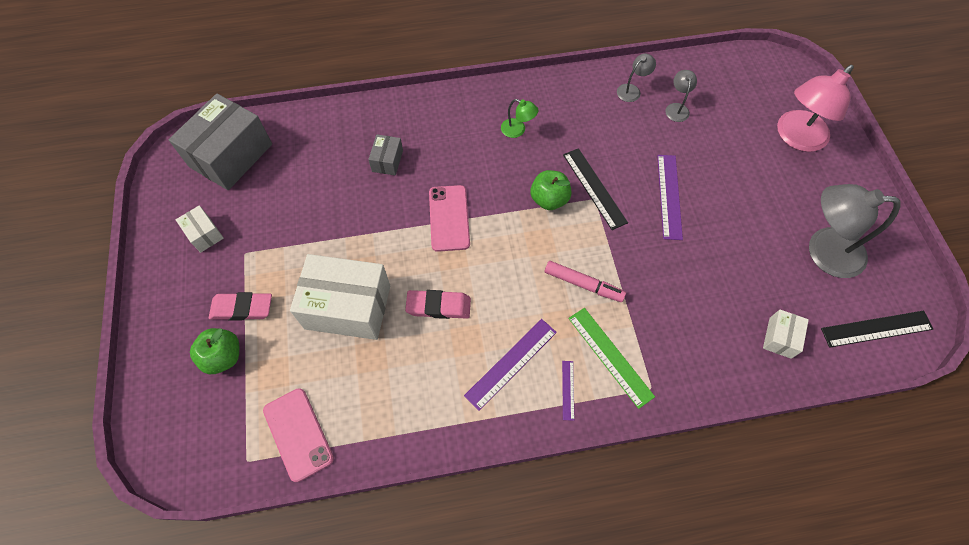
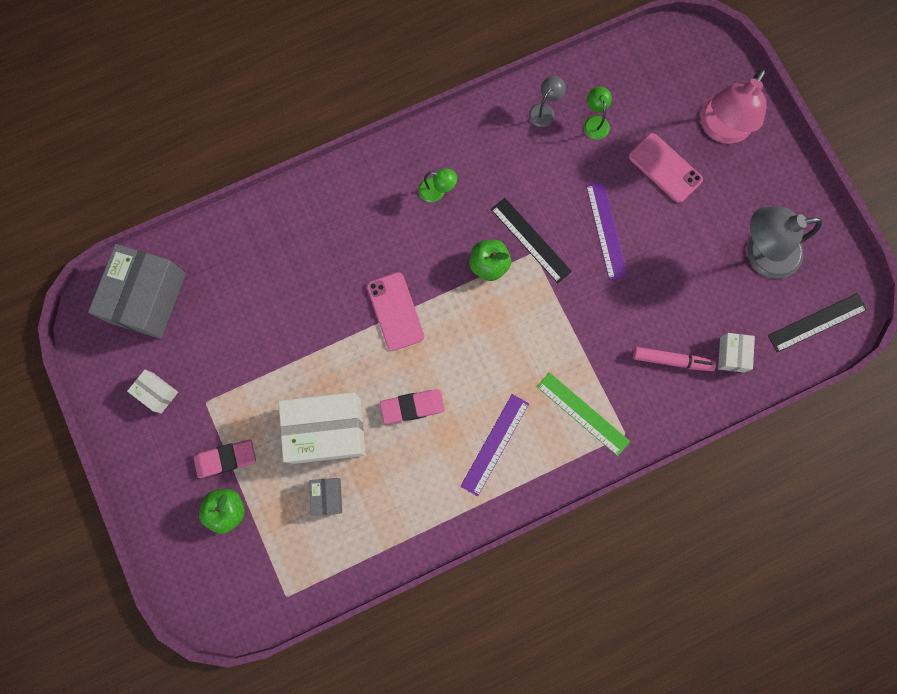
camera: 15 degrees left, 15 degrees up
(298, 434) = (323, 561): pink phone -> pink phone (665, 168)
(387, 161) = (313, 262): grey box -> grey box (327, 496)
(568, 390) = (552, 455): purple ruler -> none
(583, 284) = (543, 348): pink marker -> pink marker (672, 360)
(676, 108) = (595, 122): grey lamp -> green lamp

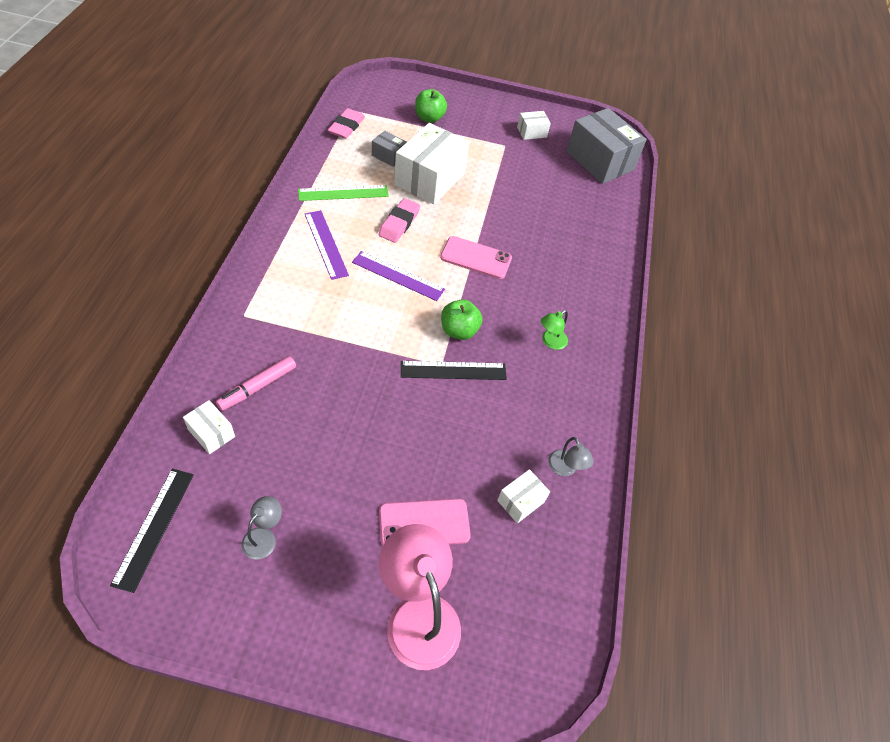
camera: 120 degrees right, 25 degrees down
(226, 459) = (460, 134): pink eraser -> pink eraser (346, 127)
(583, 414) = (287, 303): green ruler -> green ruler (343, 193)
(595, 122) = (520, 501): green lamp -> white box
(606, 230) = (411, 428): purple ruler -> purple ruler (398, 276)
(761, 253) = (263, 537): grey lamp -> grey lamp, size x0.47

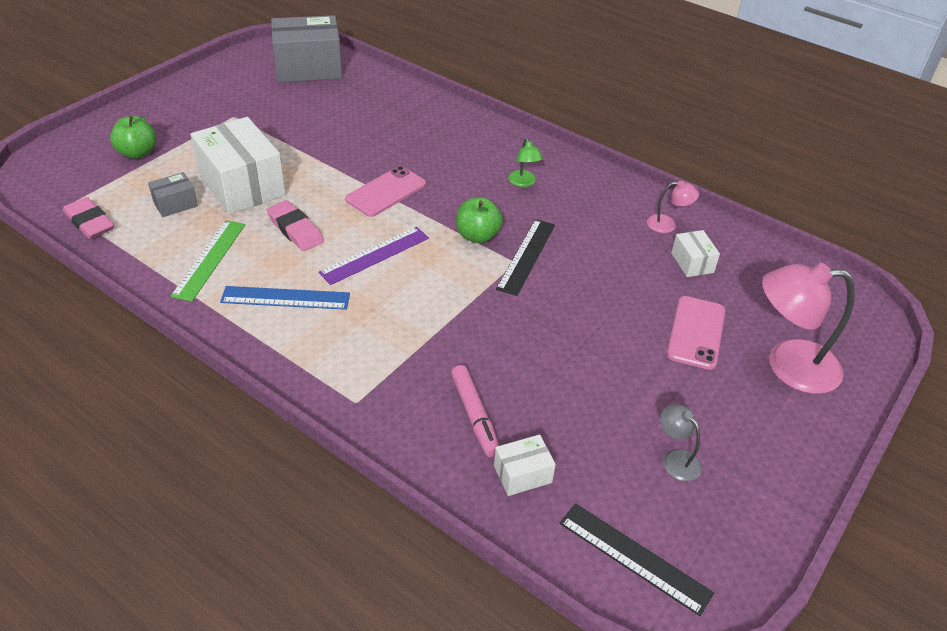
camera: 60 degrees left, 10 degrees down
(326, 244) = (285, 298): purple ruler -> blue ruler
(531, 132) = (229, 92): white box -> none
(565, 469) = (668, 225): grey lamp -> pink lamp

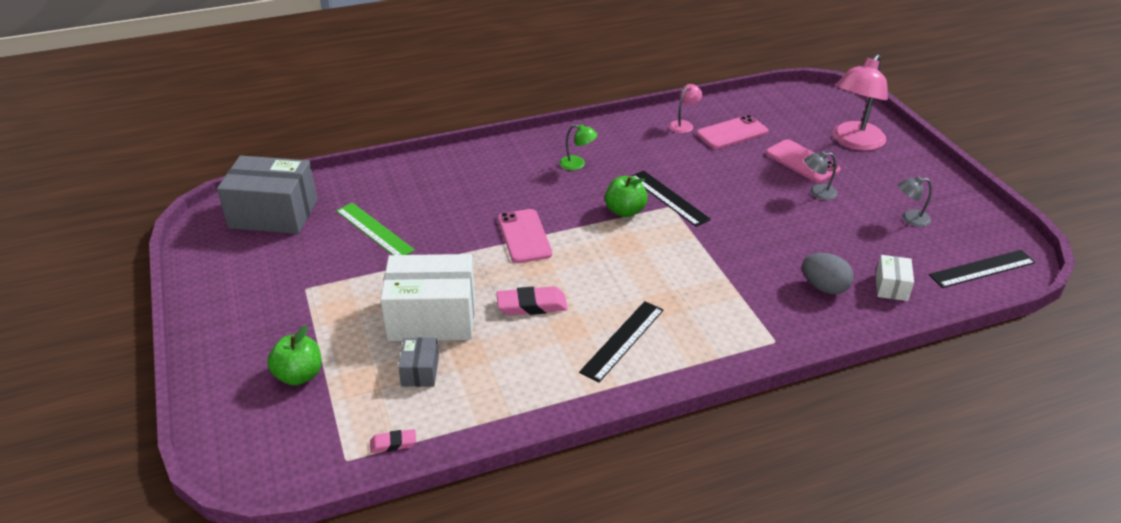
camera: 55 degrees left, 5 degrees down
(90, 222) = (393, 443): pink eraser -> pink eraser, size x0.57
(209, 259) = (529, 372): green ruler -> green ruler (374, 230)
(285, 298) = (622, 340): blue ruler -> black ruler
(308, 68) = (273, 214): grey box -> grey box turned 75 degrees clockwise
(375, 255) = (605, 272): purple ruler -> none
(474, 415) = (824, 287): pink marker -> grey egg
(647, 362) = (817, 193): none -> grey lamp
(692, 263) = (732, 133): white box -> pink phone

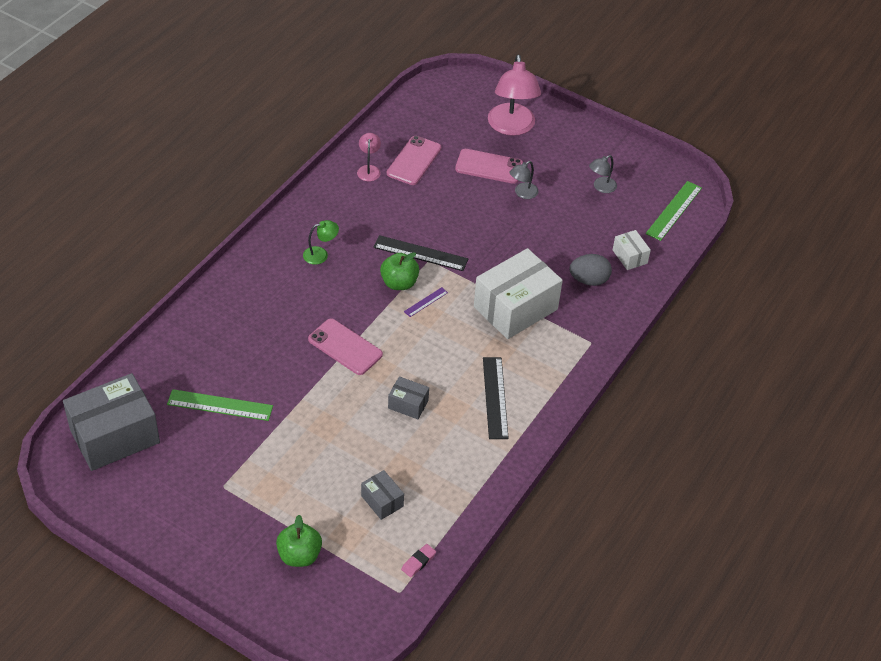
camera: 40 degrees left, 10 degrees up
(432, 317) = (347, 455): white box -> white box (515, 308)
(532, 305) = (408, 404): pink eraser -> grey box
(635, 235) = (426, 302): none -> purple ruler
(982, 269) = (674, 210): black ruler -> green ruler

